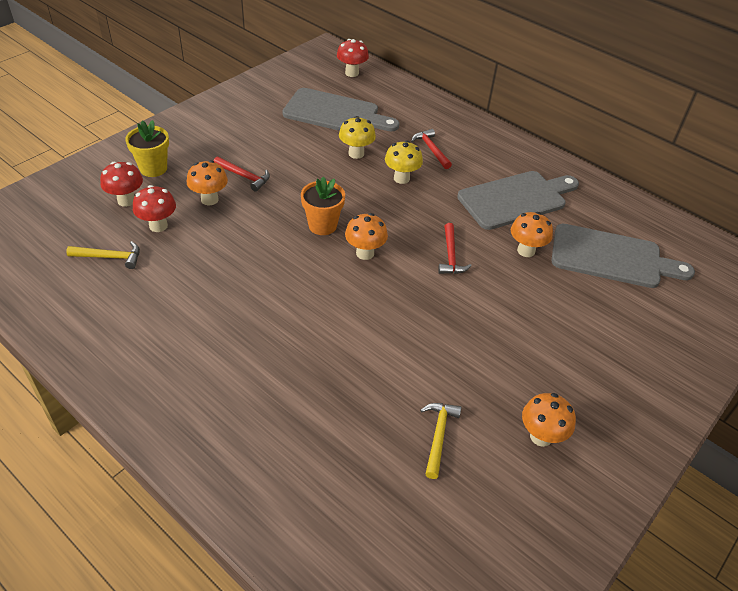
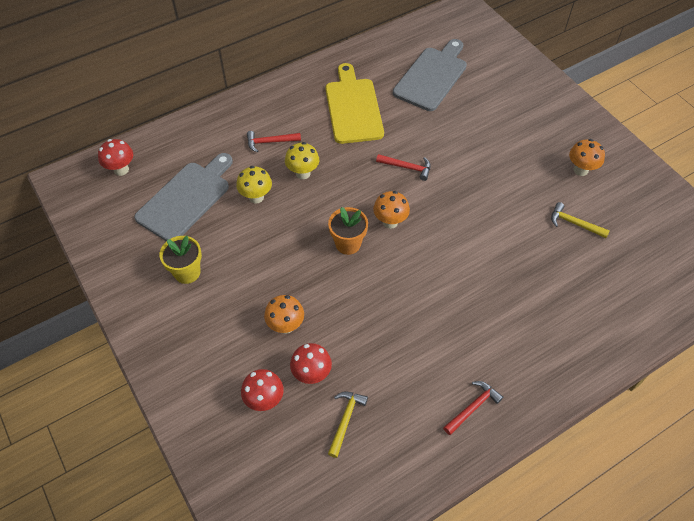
camera: 70 degrees left, 10 degrees up
(153, 168) = (219, 370): yellow flower pot -> yellow flower pot (187, 272)
(244, 176) = (260, 292): red hammer -> red hammer (473, 407)
(516, 199) = (353, 107): grey cutting board -> yellow cutting board
(526, 251) = (413, 121): orange mushroom -> none

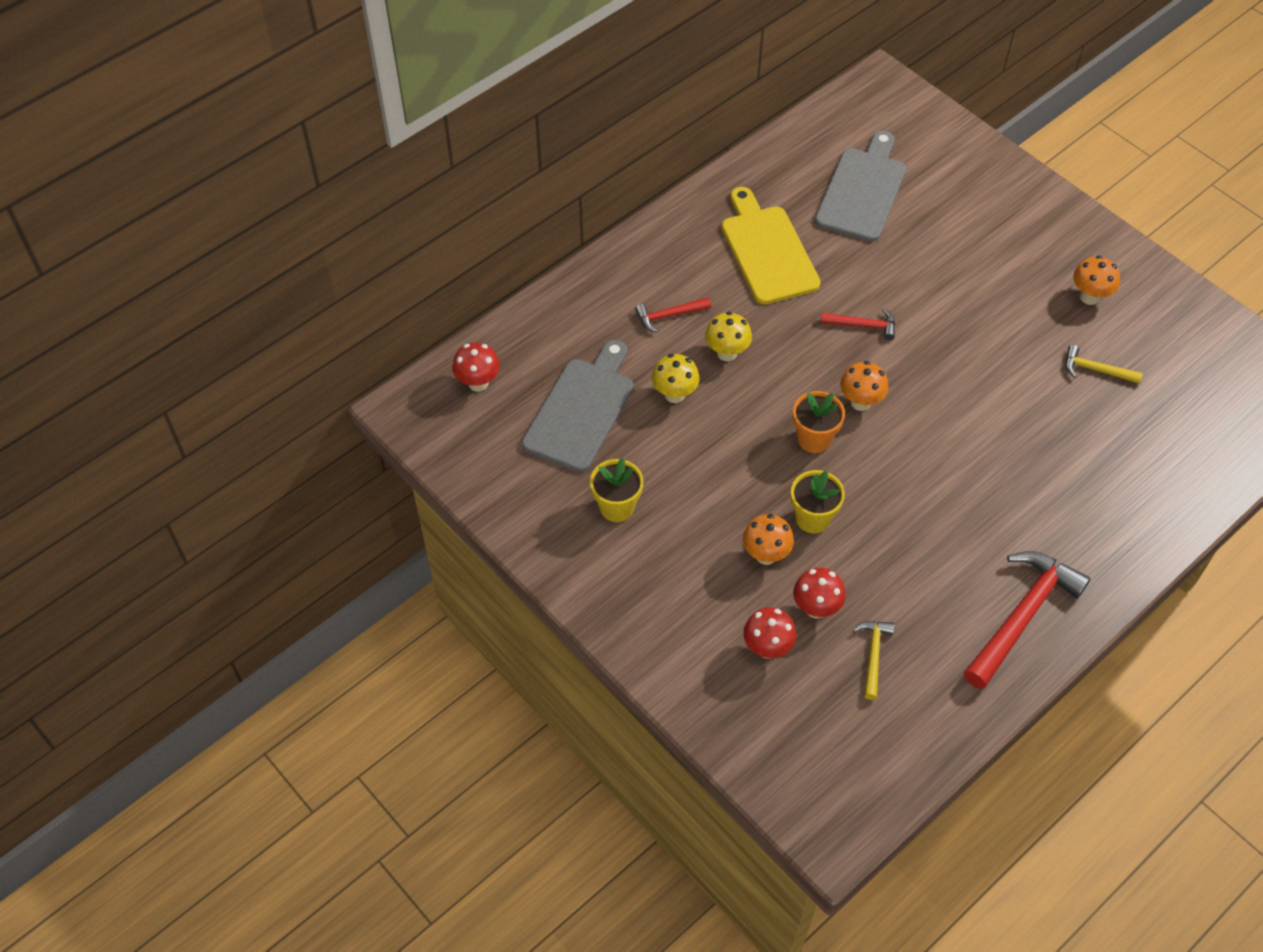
camera: 10 degrees left, 0 degrees up
(329, 303) = (812, 518): none -> yellow flower pot
(473, 407) = (1021, 616): red hammer -> red hammer, size x2.00

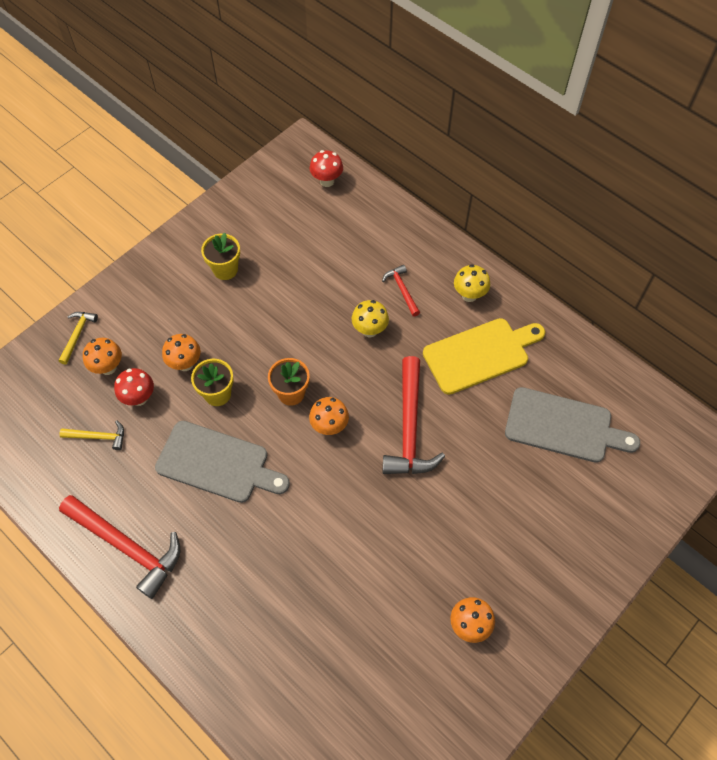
camera: 85 degrees right, 5 degrees up
(582, 410) = (308, 242): grey cutting board -> grey cutting board (217, 463)
(674, 394) = (326, 298): yellow mushroom -> yellow mushroom (469, 295)
(767, 648) = (108, 367): red mushroom -> orange mushroom
(863, 325) = (410, 428): red hammer -> red hammer, size x2.00
(1095, 370) = (382, 625): yellow hammer -> yellow hammer (77, 335)

